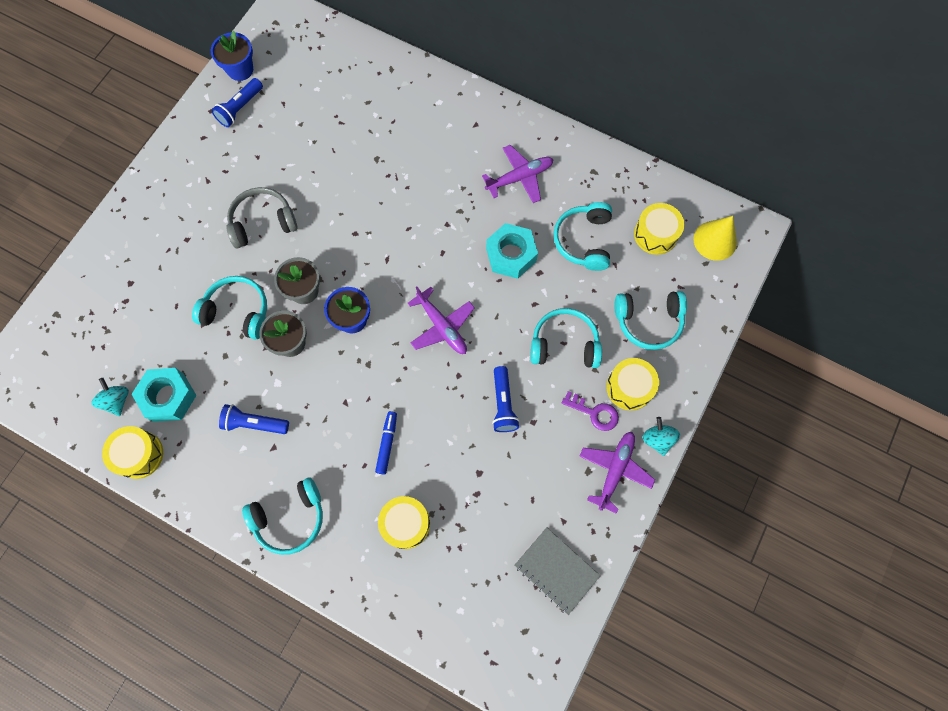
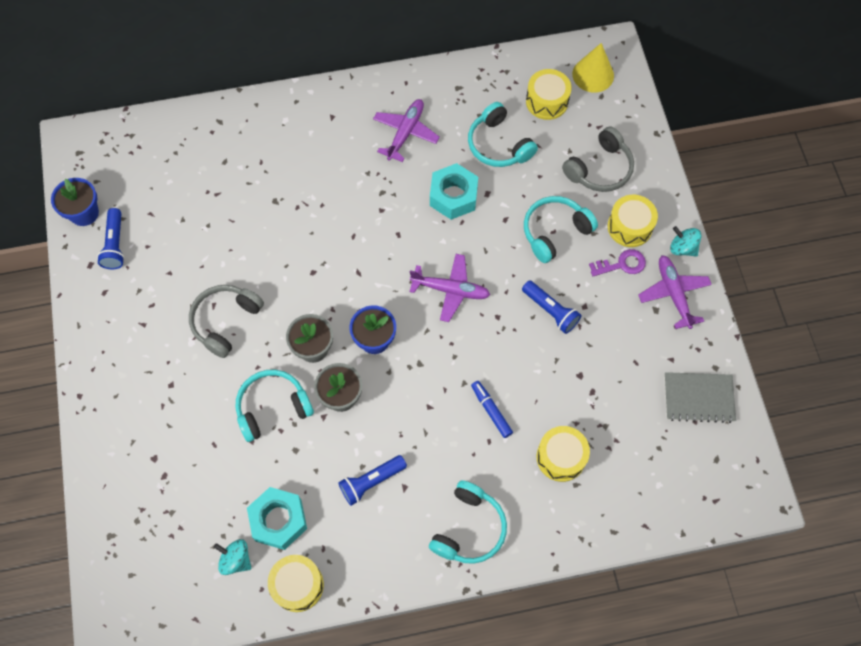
camera: 40 degrees left, 5 degrees down
(648, 321) = (599, 169): turquoise headphones -> grey headphones

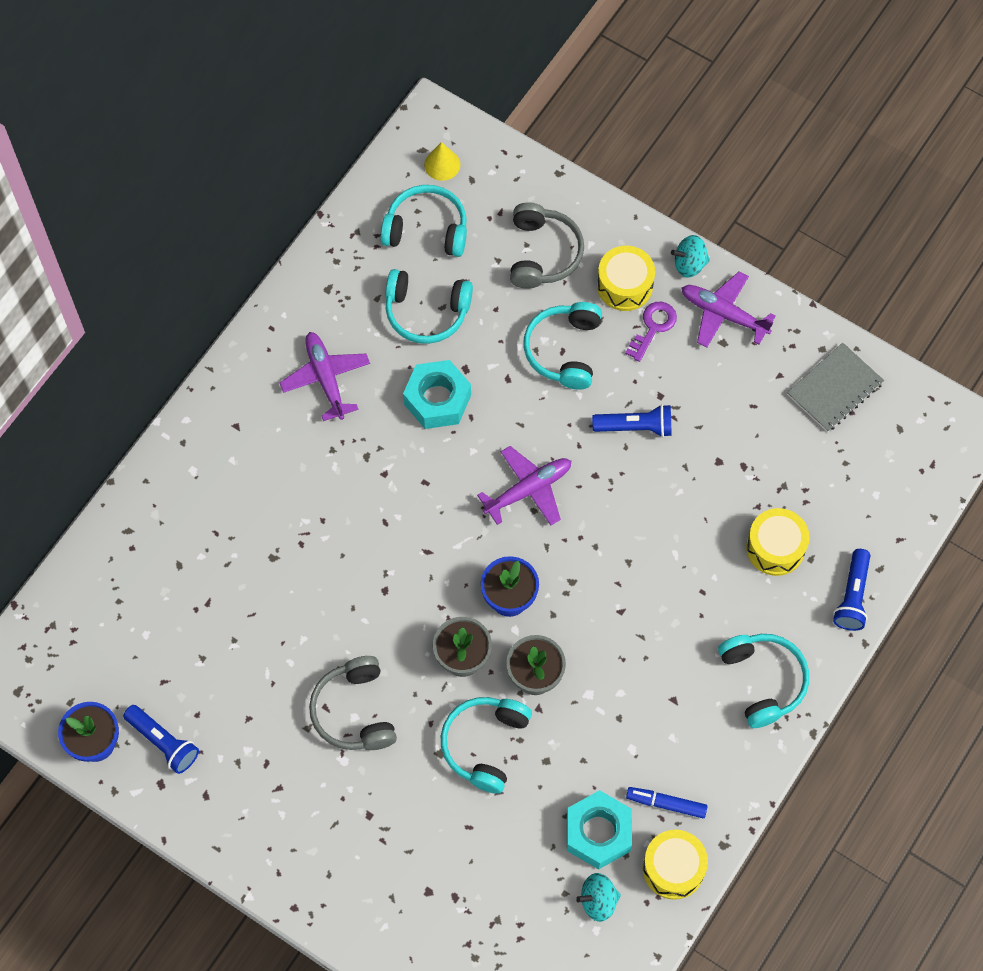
camera: 45 degrees left, 0 degrees up
(371, 481) = (641, 722): blue flashlight -> blue flashlight (852, 596)
(491, 410) = (676, 564): blue marker -> blue marker (666, 804)
(547, 101) = (426, 229): yellow drum -> turquoise headphones
(593, 75) = (442, 164): yellow cone -> yellow cone, size x0.66

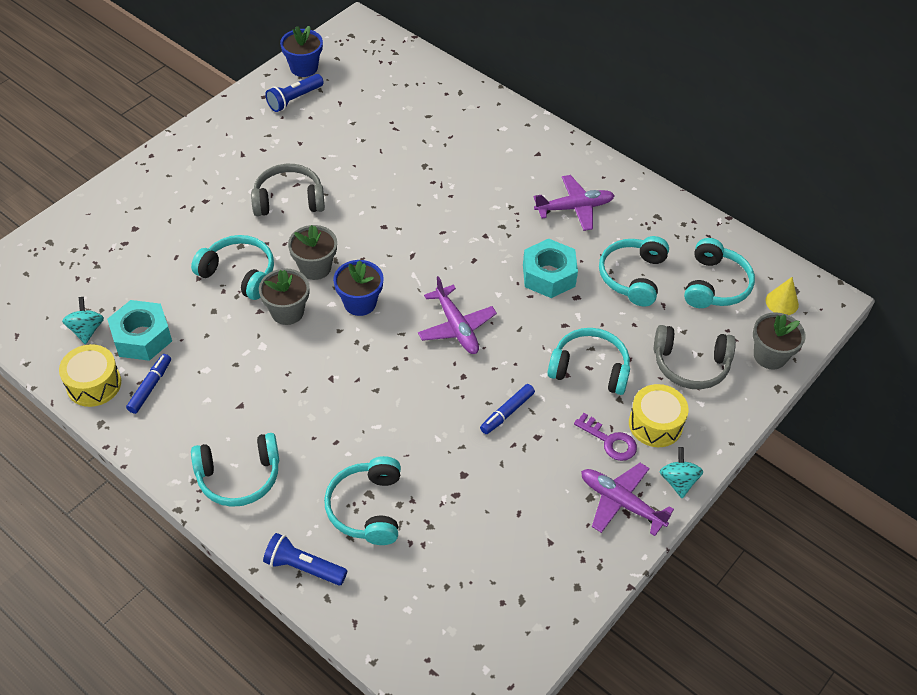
camera: 95 degrees right, 15 degrees down
(518, 178) = (770, 356): none -> grey flower pot
(635, 427) = (507, 412): blue flashlight -> blue marker
(723, 314) = (621, 502): purple plane -> purple plane turned 90 degrees counterclockwise
(775, 548) = (367, 508): yellow drum -> turquoise headphones
(834, 389) = (530, 590): grey notebook -> none

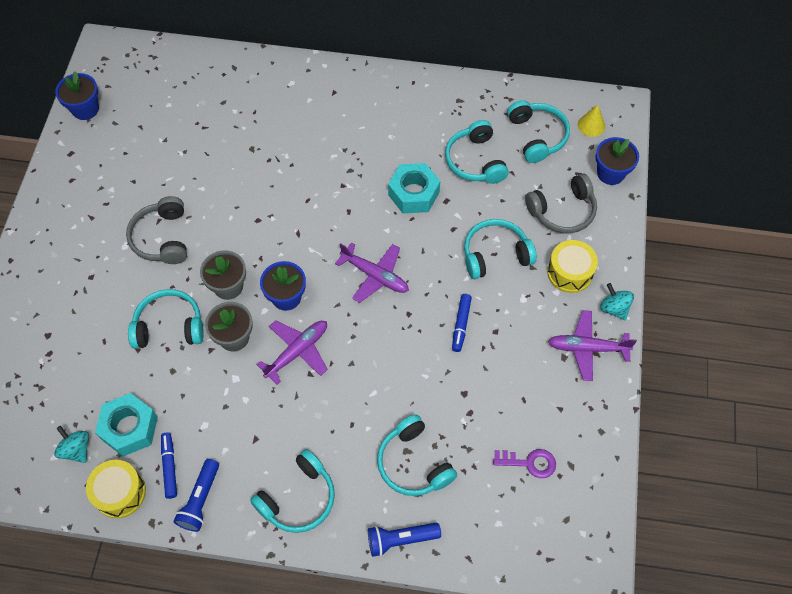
camera: 30 degrees left, 10 degrees up
(289, 200) = (162, 238): grey headphones -> grey headphones turned 60 degrees counterclockwise
(294, 99) = (99, 143): blue flashlight -> blue flashlight (200, 500)
(574, 208) = (394, 125): purple plane -> purple plane (297, 352)
(610, 441) = (548, 304): purple key -> purple key (529, 462)
(770, 356) = (610, 173): grey flower pot -> blue flower pot

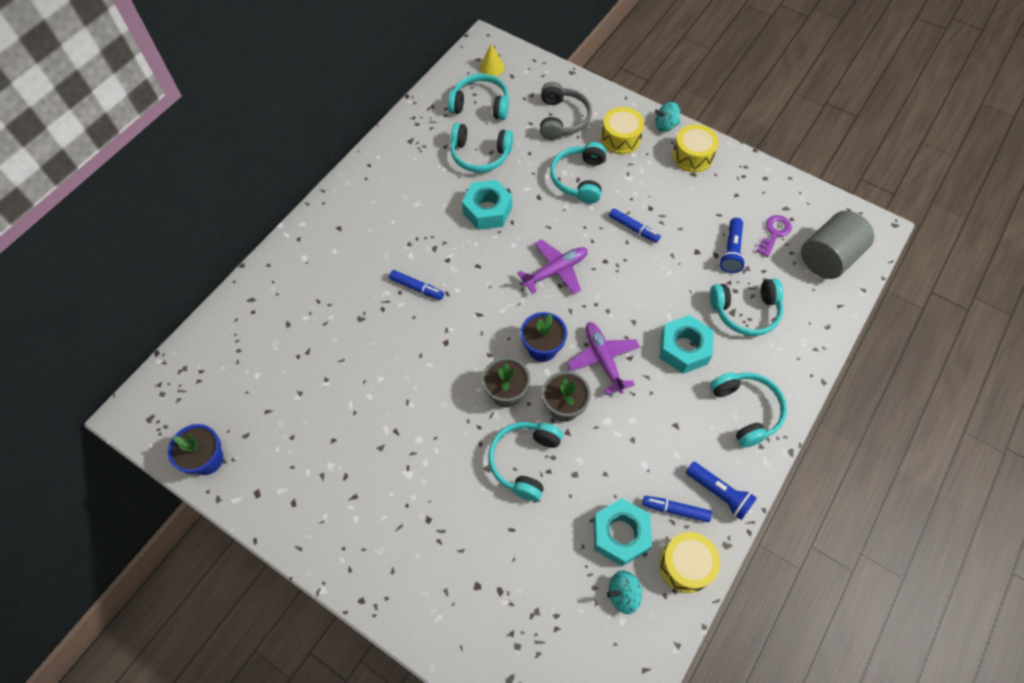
camera: 65 degrees left, 0 degrees up
(162, 238) = (419, 434): grey headphones -> none
(302, 175) = (417, 288): none -> blue marker
(342, 419) = (684, 349): none -> turquoise nut
(401, 539) = (809, 346): blue flashlight -> blue flashlight (731, 251)
(527, 529) = (828, 257): none -> grey cylinder
(587, 348) = (692, 156): purple plane -> yellow drum
(610, 173) = (544, 75): blue flower pot -> none

